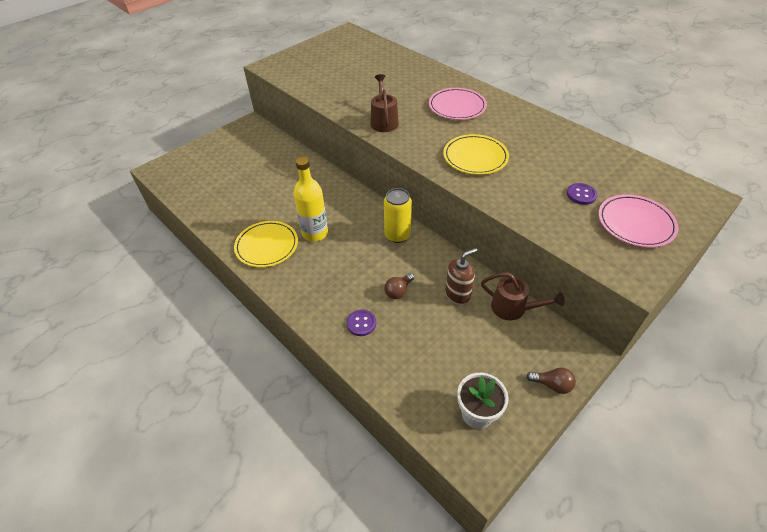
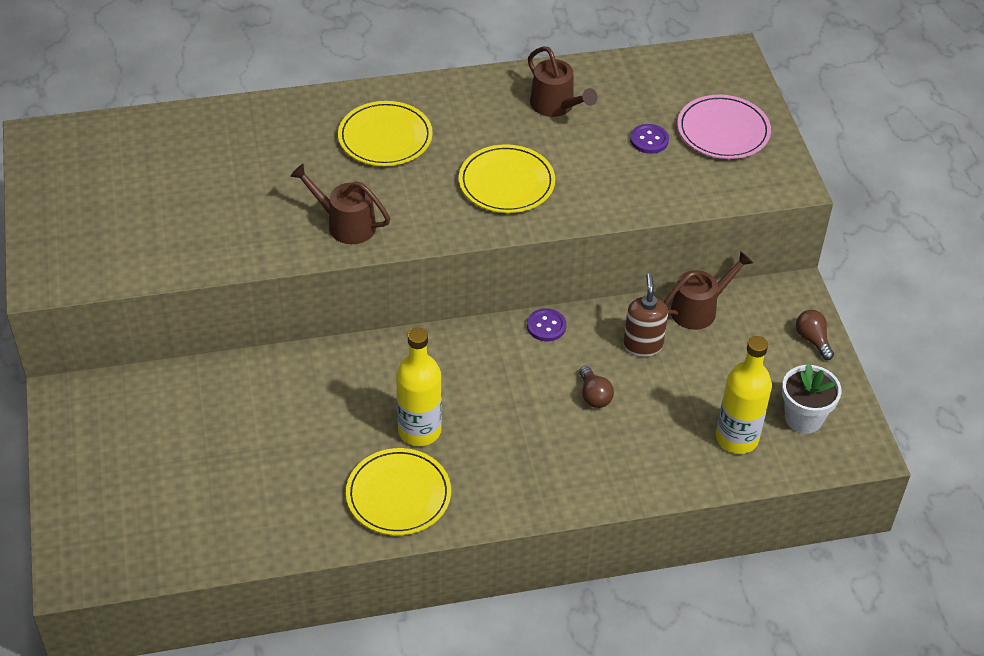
camera: 60 degrees left, 0 degrees up
(361, 323) = (616, 456): purple button -> purple button (546, 326)
(397, 235) = (499, 347): yellow can -> none
(426, 381) = (737, 438): none -> yellow bottle
(457, 106) = (385, 137): pink plate -> yellow plate
(552, 384) = (812, 340): brown light bulb -> brown light bulb turned 75 degrees counterclockwise
(557, 148) = (556, 106): none -> brown watering can

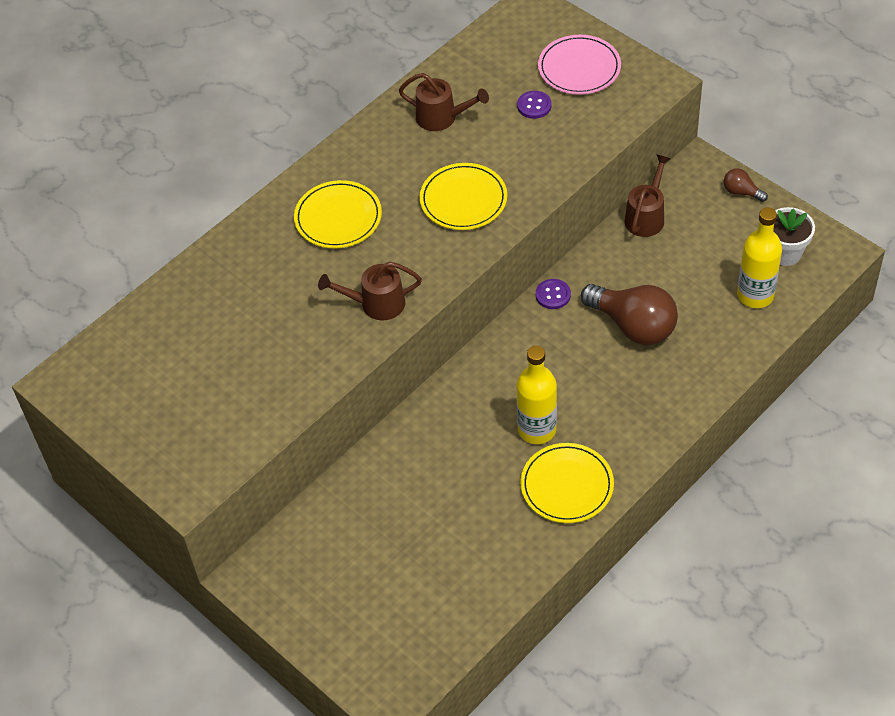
camera: 30 degrees left, 5 degrees up
(594, 396) = (633, 325): brown light bulb -> brown light bulb, size x2.15
(643, 345) = (632, 267): brown soap dispenser -> none

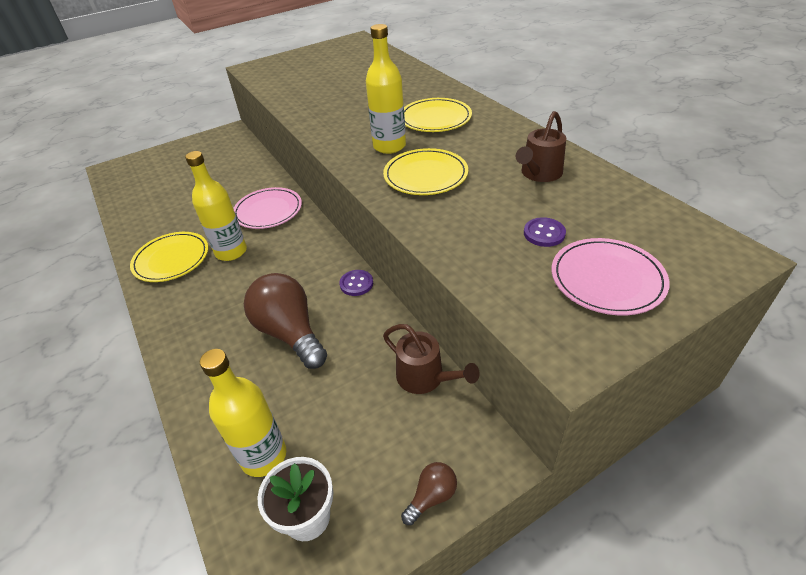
camera: 105 degrees right, 10 degrees down
(376, 304) = (339, 128): brown watering can -> none
(411, 244) = (389, 146): none -> yellow bottle
(450, 425) = (268, 211): none -> pink plate
(633, 325) = (290, 333): brown light bulb -> brown light bulb turned 90 degrees clockwise

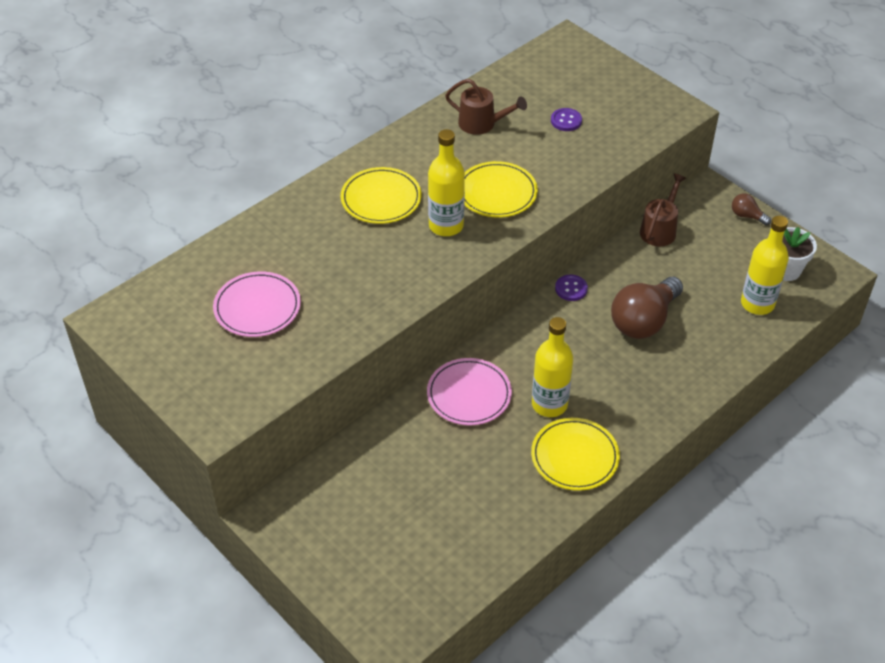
camera: 105 degrees left, 5 degrees up
(607, 279) = (608, 93): pink plate -> pink plate (257, 307)

